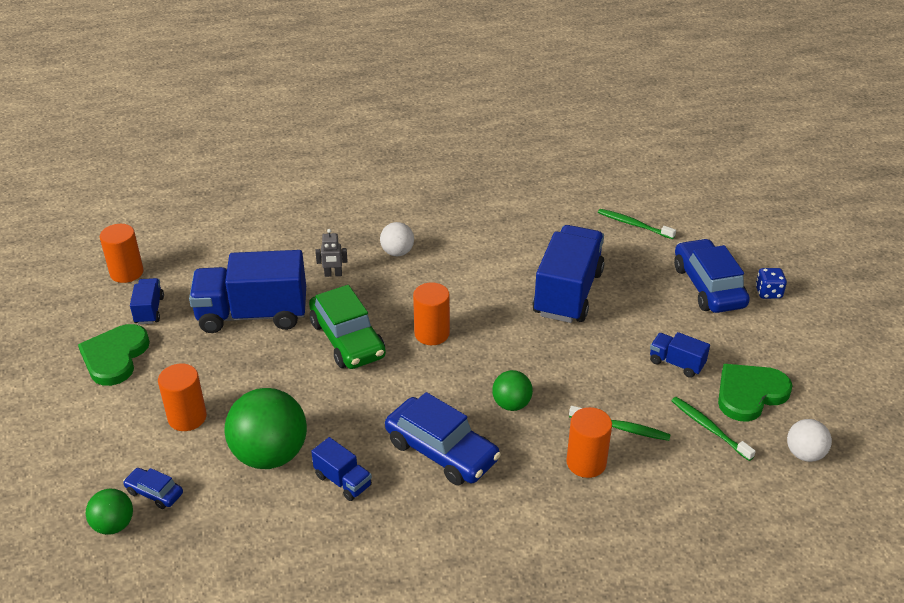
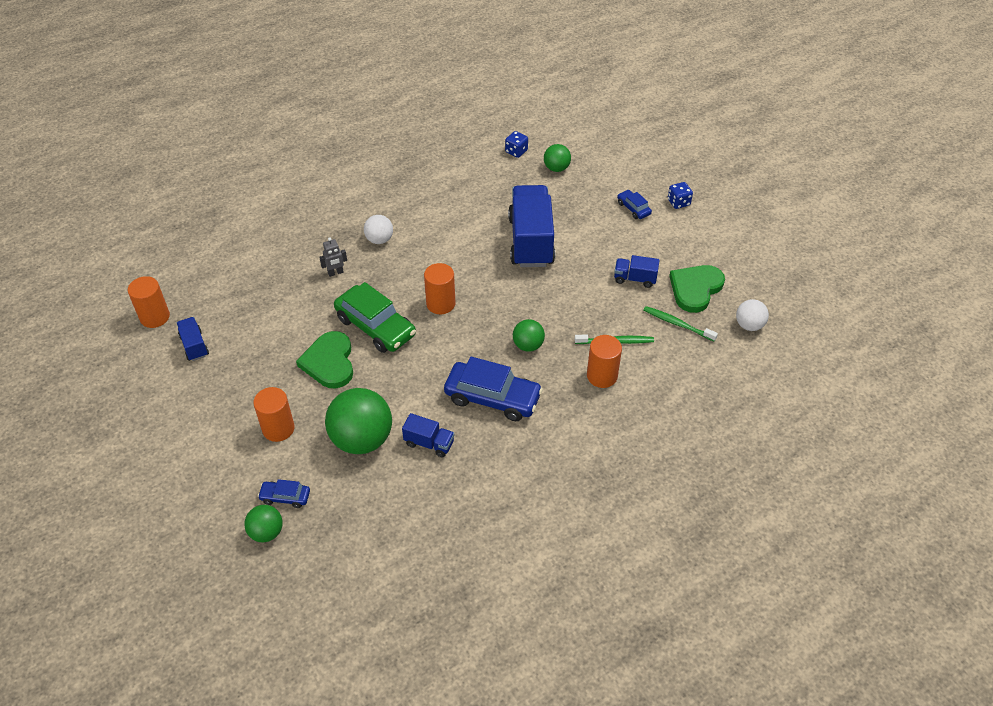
camera: 20 degrees left, 10 degrees up
(115, 357) = (187, 394): green heart -> green heart (329, 362)
(253, 315) = (286, 326): blue truck -> none
(594, 198) = (516, 151): none -> blue dice
(633, 224) = (556, 168): green toothbrush -> green ball
(708, 286) = (633, 208): blue car -> blue car, size x0.49

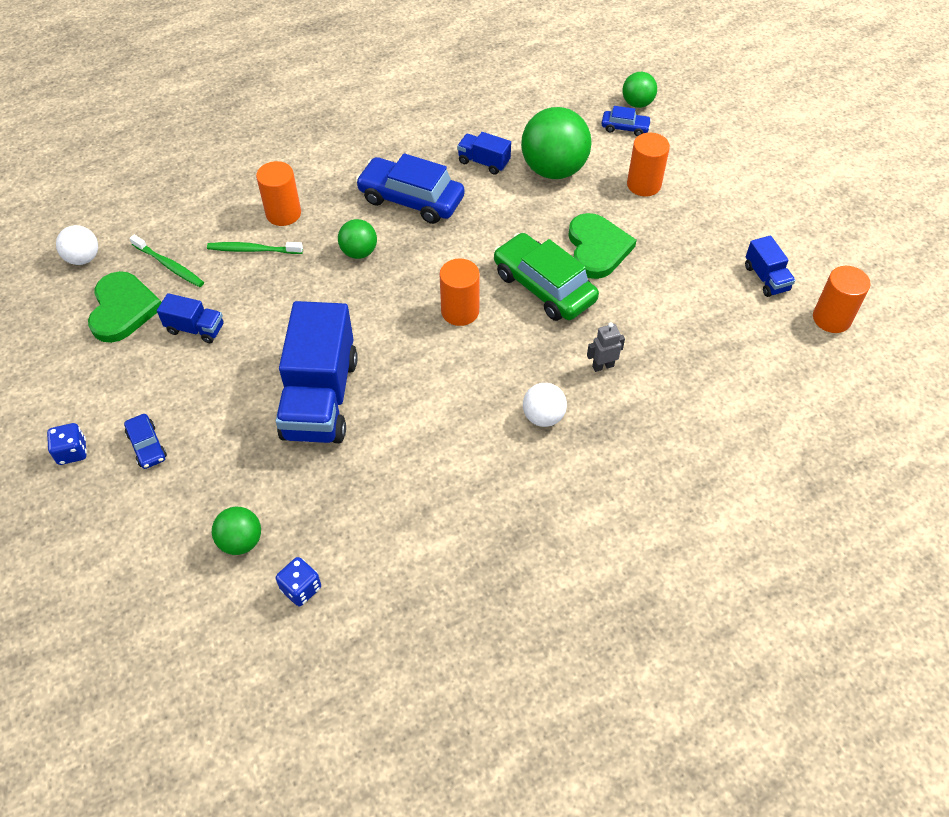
camera: 175 degrees left, 5 degrees up
(695, 289) = (123, 309): green heart -> green heart turned 45 degrees counterclockwise

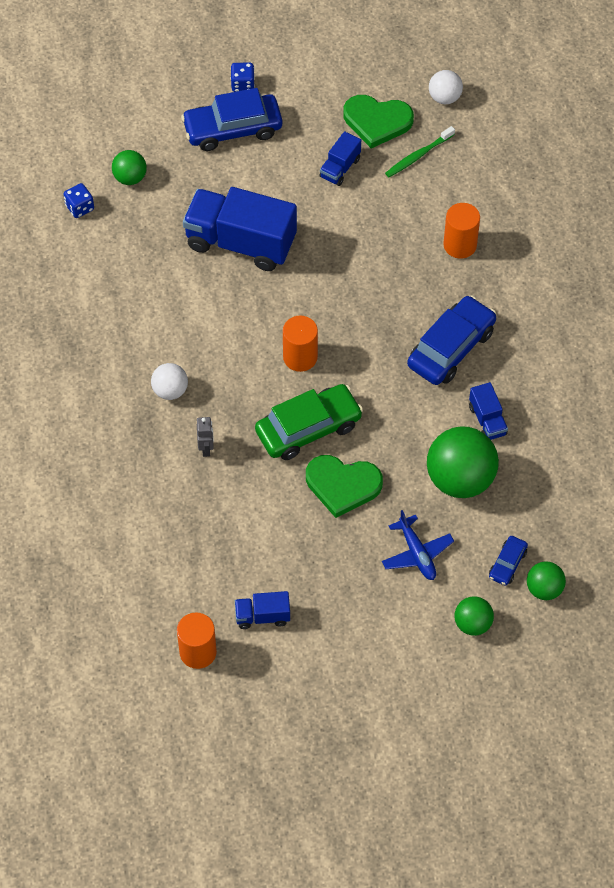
camera: 105 degrees right, 5 degrees up
(147, 446) = (232, 129): blue car -> blue car, size x2.05
(252, 250) = (420, 216): green toothbrush -> none
(359, 252) = (393, 295): green ball -> green ball (472, 624)
(483, 162) = (487, 420): blue truck -> blue truck turned 120 degrees clockwise
(643, 185) = (417, 553): orange cylinder -> blue plane

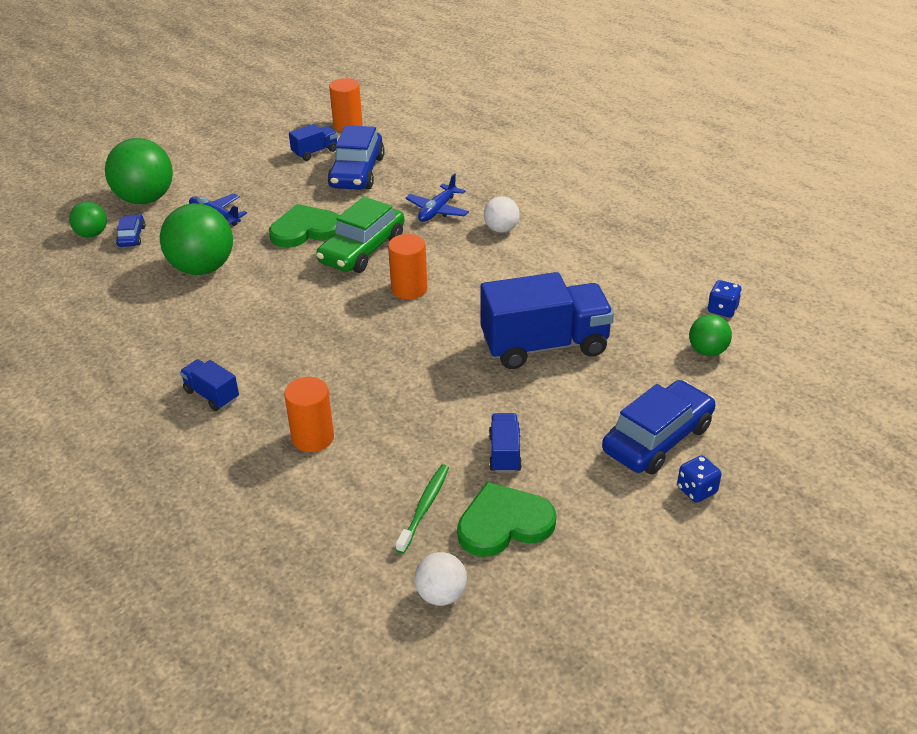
camera: 150 degrees right, 20 degrees down
(206, 448) = (437, 210): grey robot -> blue plane
(451, 348) = (266, 349): blue car -> blue car (357, 172)
(472, 624) = (145, 199): green ball -> green ball, size x1.89
(487, 420) = (198, 312): blue truck -> blue truck (211, 395)

